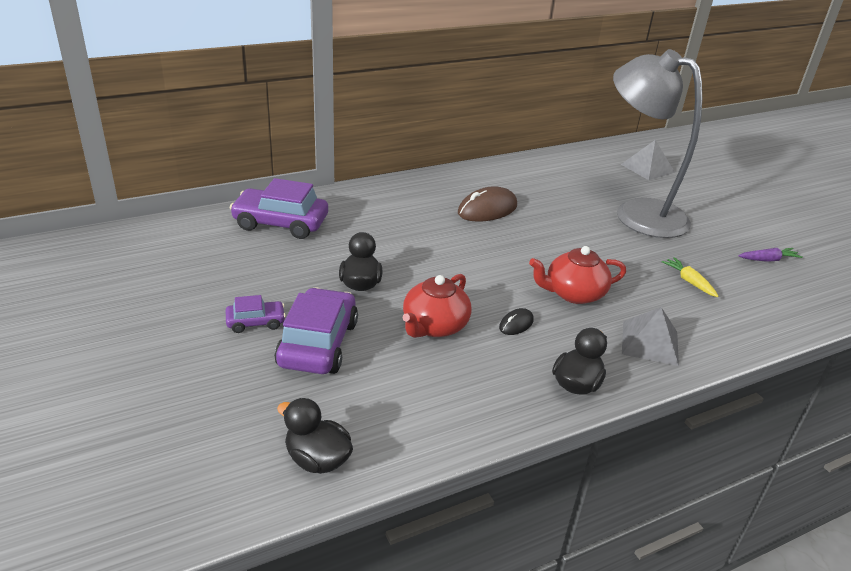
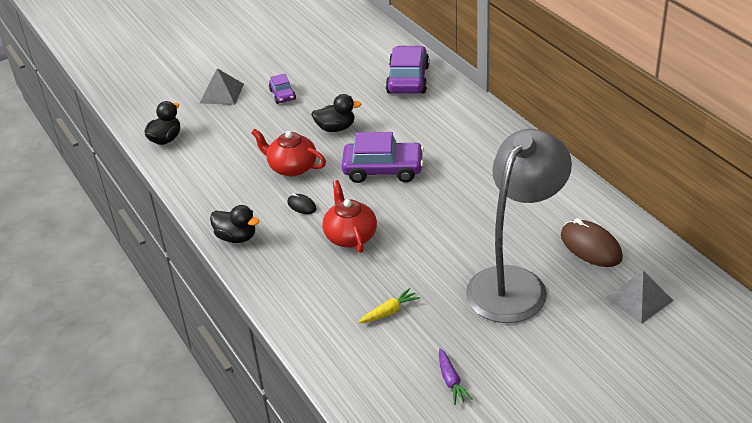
camera: 90 degrees right, 5 degrees up
(318, 343) = (264, 122): purple car -> purple car (383, 170)
(487, 209) = (476, 180): brown mouse -> brown mouse (591, 247)
(649, 342) = (291, 278): grey pyramid -> grey pyramid (222, 93)

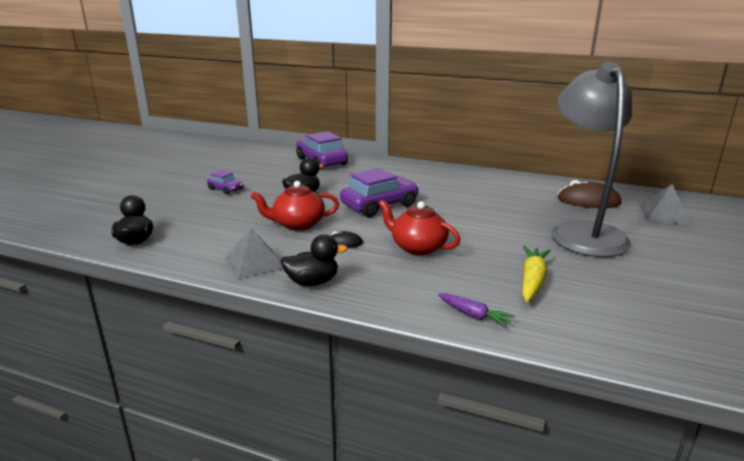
camera: 40 degrees left, 15 degrees down
(222, 93) = (162, 201): grey pyramid -> grey pyramid (254, 262)
(389, 311) = (532, 280): yellow carrot -> yellow carrot, size x1.51
(451, 381) = (660, 304): purple carrot -> purple carrot (474, 315)

